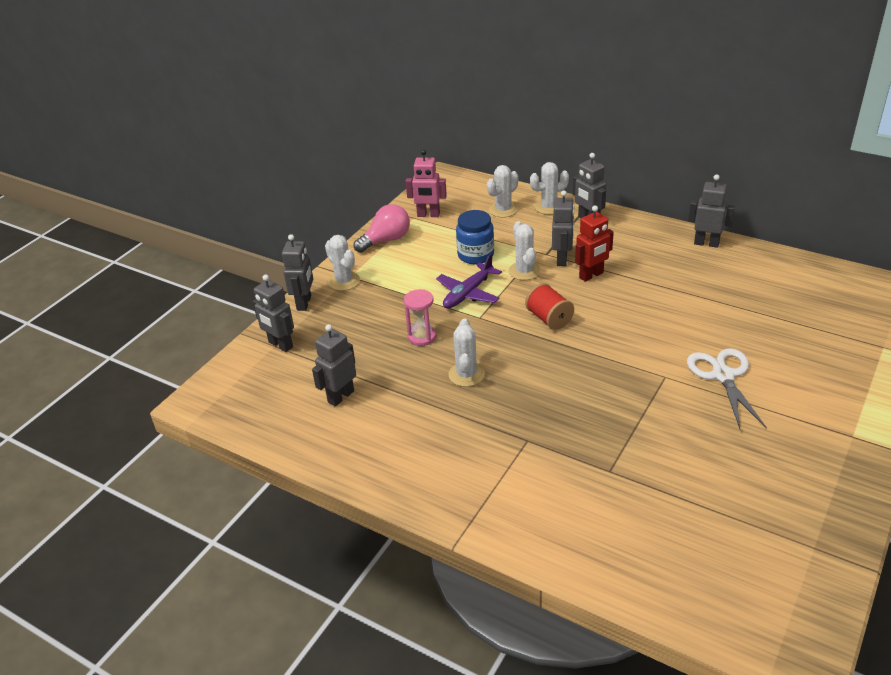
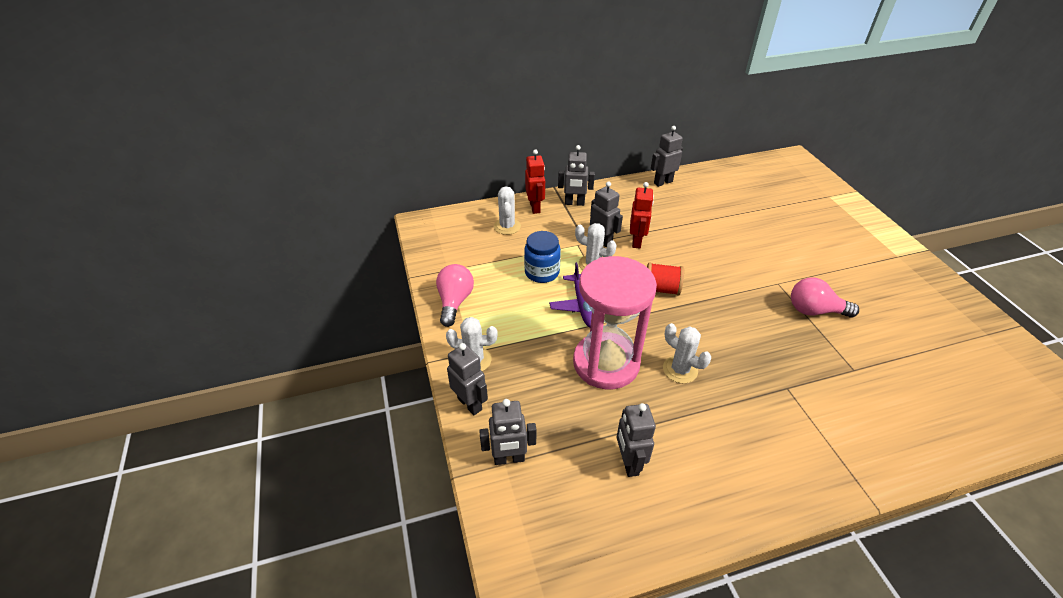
camera: 50 degrees left, 5 degrees up
(422, 337) = (606, 363): pink hourglass -> pink hourglass, size x2.32
(428, 215) = (457, 261): pink robot -> none
(549, 207) = (535, 207): white cactus -> red robot
(659, 414) = (814, 311): none -> pink light bulb
(723, 376) = (800, 262): white scissors -> none

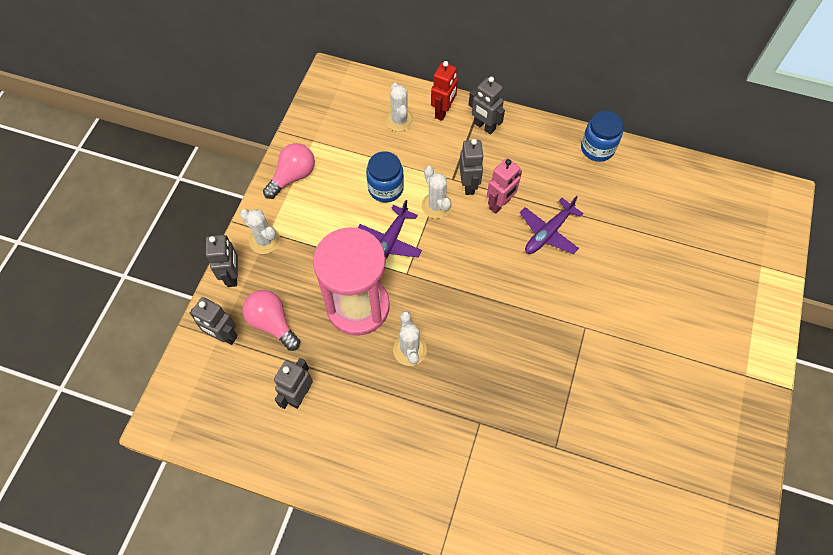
camera: 35 degrees right, 20 degrees up
(507, 226) = (399, 120): white cactus -> white cactus turned 45 degrees counterclockwise
(637, 241) = (500, 204): red robot -> pink robot
(661, 289) = (471, 267): red spool -> none
(663, 182) = (597, 148): grey robot -> blue jar
(688, 241) = (548, 232): none -> purple plane
(814, 311) = (586, 374): pink light bulb -> pink light bulb (272, 323)

